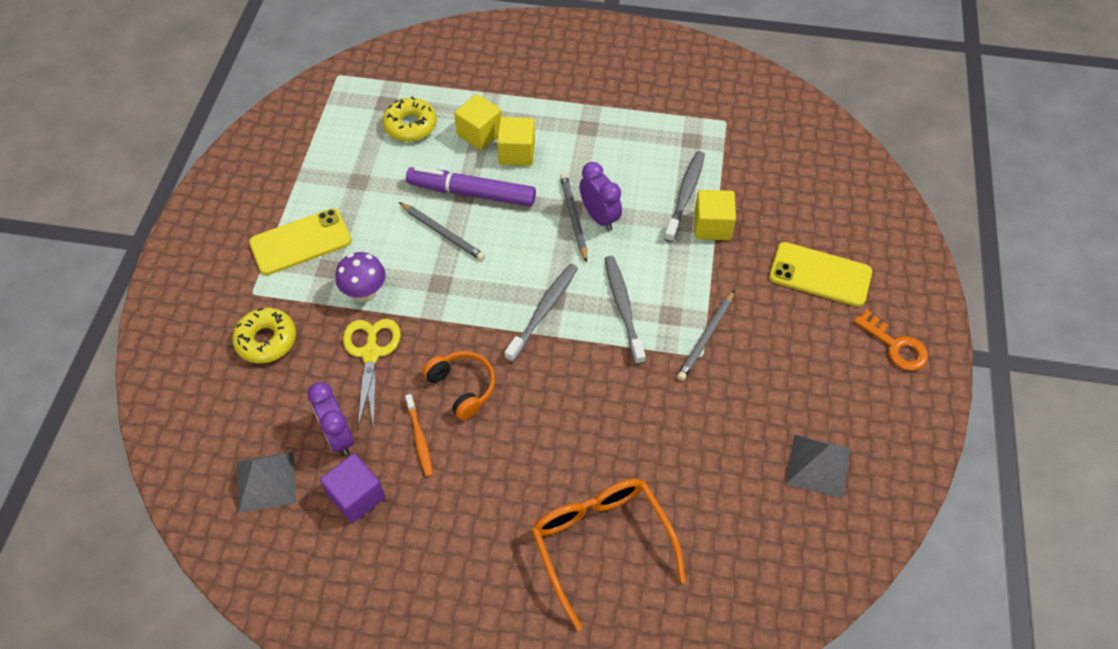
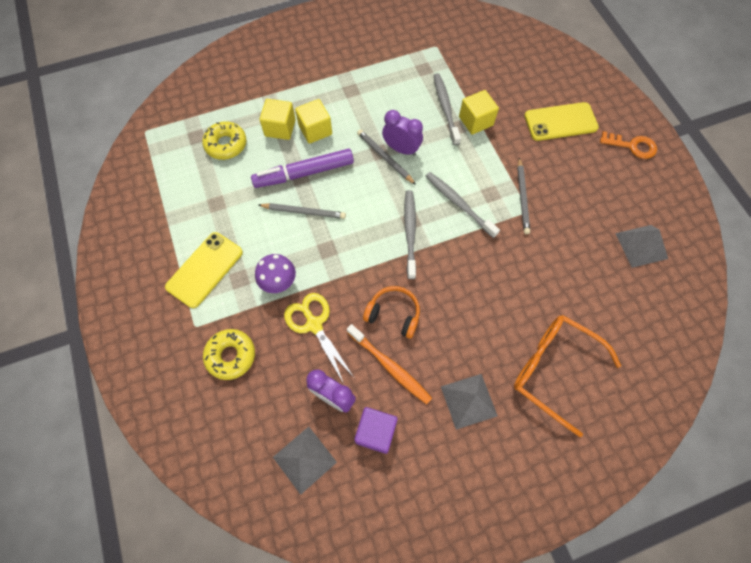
camera: 30 degrees left, 10 degrees up
(419, 439) = (390, 366): orange toothbrush -> orange toothbrush, size x1.54
(479, 521) = (468, 401): none -> grey pyramid

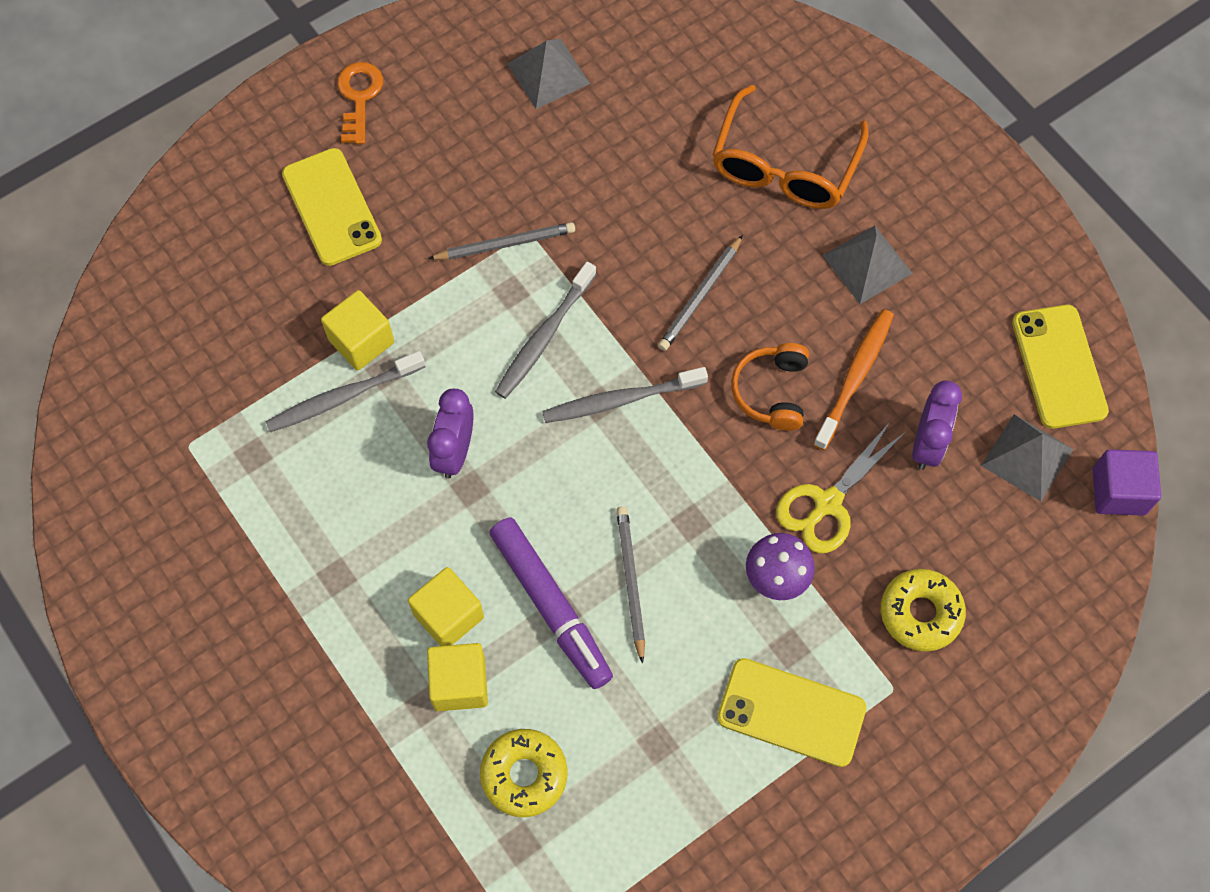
camera: 105 degrees left, 0 degrees up
(362, 508) = (1059, 366): none -> yellow phone
(376, 432) = (954, 373): purple cube -> purple cube (1118, 491)
(385, 158) = (480, 475): grey pencil -> grey pencil (700, 295)

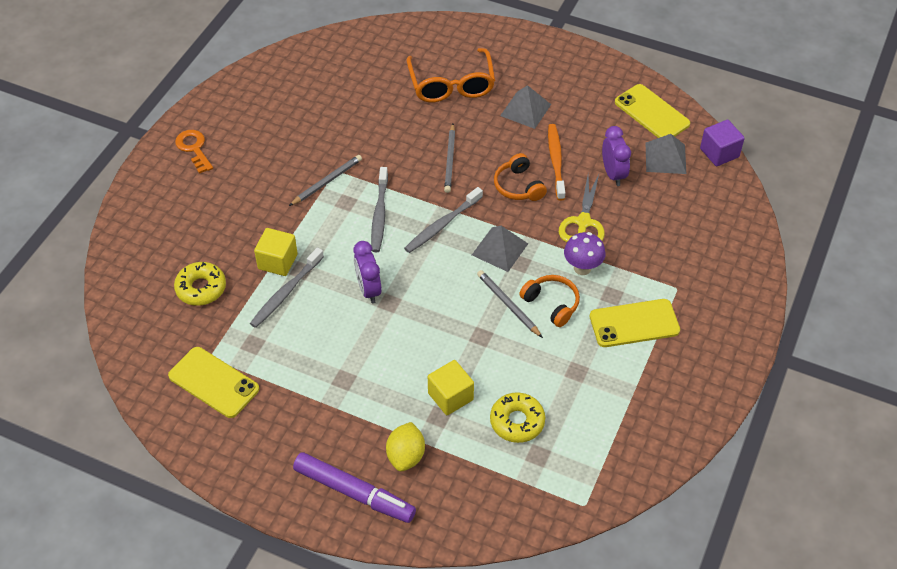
camera: 30 degrees left, 15 degrees down
(332, 207) = (215, 206): yellow phone -> yellow phone (213, 382)
(344, 741) = (406, 456): none -> yellow lemon
(448, 616) = (421, 367): yellow cube -> none
(548, 73) = (294, 95): grey pyramid -> grey pyramid (499, 249)
(550, 606) = (474, 336): purple marker -> purple marker (354, 493)
(693, 614) = (551, 304): none -> orange headphones
(920, 613) = (665, 249): yellow donut -> yellow donut (201, 288)

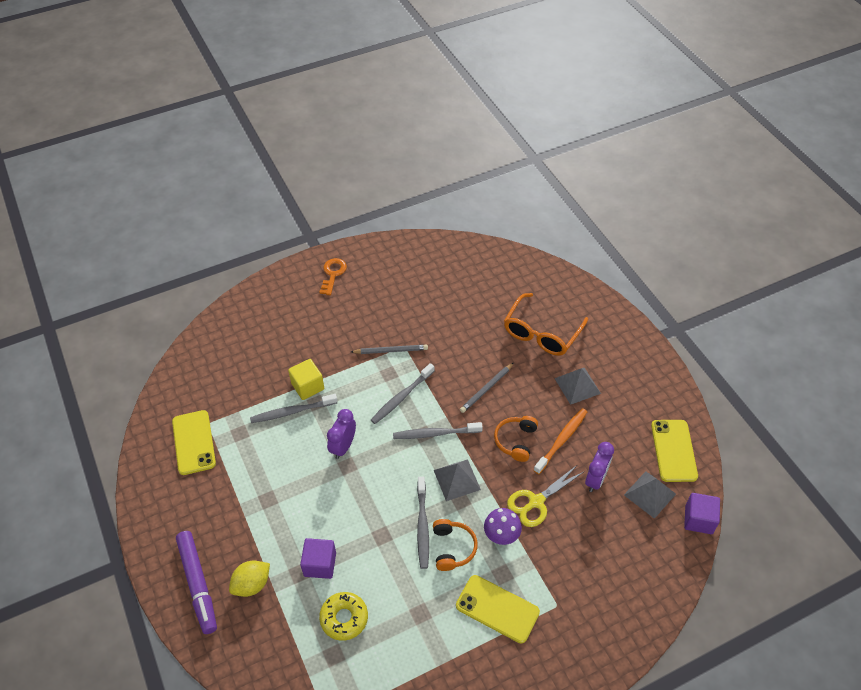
camera: 40 degrees right, 0 degrees up
(201, 288) = (247, 373): yellow donut -> none
(450, 396) = (320, 564): yellow cube -> purple cube
(508, 305) = (422, 526): grey pencil -> grey toothbrush

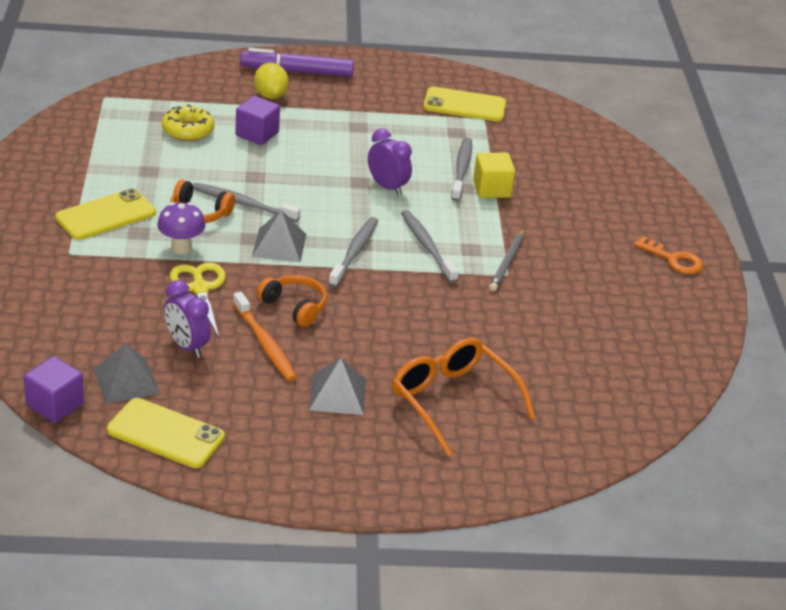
camera: 110 degrees right, 15 degrees down
(486, 389) = (391, 314): grey pencil -> none

